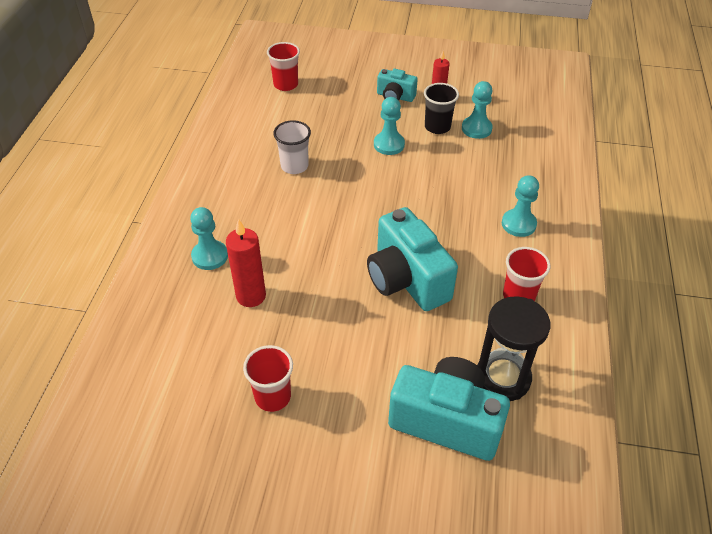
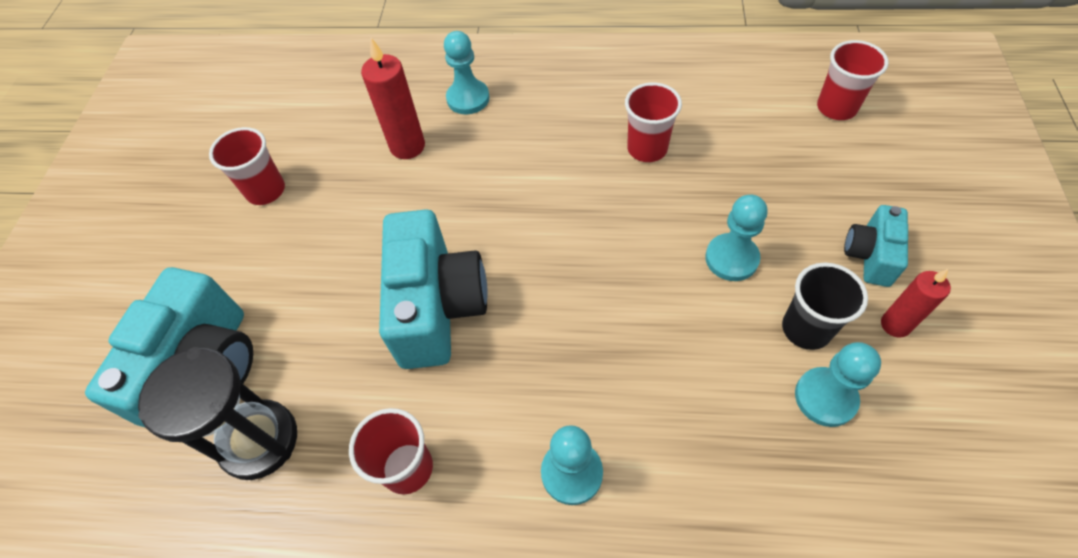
camera: 90 degrees right, 10 degrees up
(294, 166) = (647, 149): white cup -> red cup
(406, 280) = (437, 307): turquoise camera -> turquoise camera turned 120 degrees clockwise

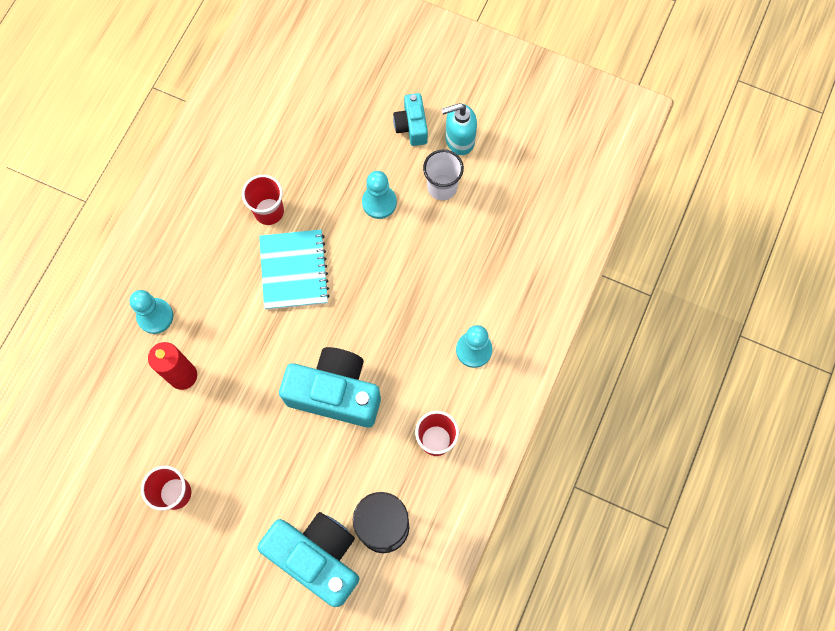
camera: 75 degrees left, 15 degrees up
(584, 201) = (294, 270): none -> turquoise notebook
(806, 329) = (442, 187): black cup -> white cup
(825, 398) = (484, 200): turquoise pawn -> none
(836, 108) = (293, 77): red cup -> none
(870, 256) = (411, 126): turquoise camera -> turquoise camera turned 45 degrees clockwise
(895, 325) = (459, 140): red candle -> turquoise soap dispenser

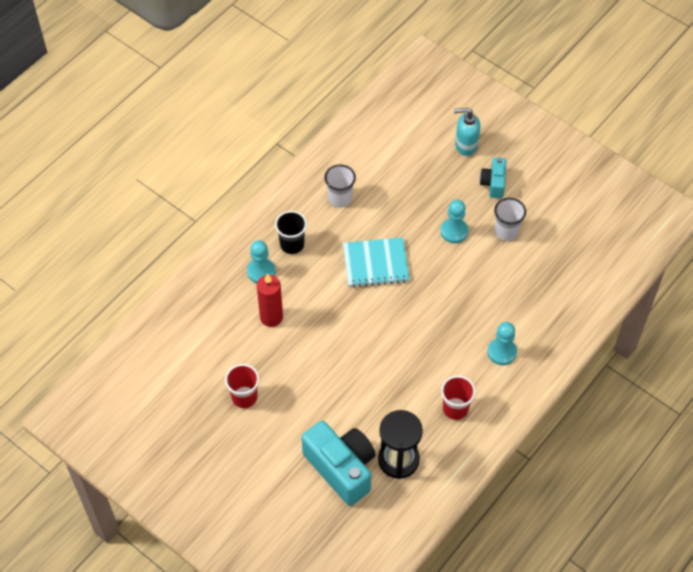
camera: 15 degrees right, 15 degrees down
(185, 270) = (292, 244): none -> black cup
(229, 192) = (340, 198): none -> white cup
(269, 211) = (367, 218): red cup -> none
(294, 270) = (375, 264): turquoise notebook -> turquoise notebook turned 75 degrees clockwise
(335, 393) = (385, 357): turquoise camera -> none
(459, 140) = (528, 201): turquoise soap dispenser -> turquoise soap dispenser (465, 145)

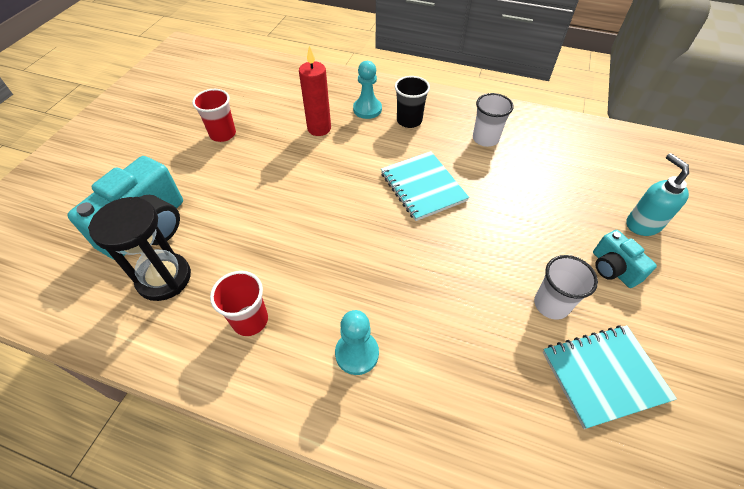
camera: 70 degrees right, 5 degrees down
(454, 231) = (512, 246): turquoise pawn -> none
(493, 183) = (612, 269): turquoise camera -> turquoise camera turned 105 degrees counterclockwise
(559, 229) = (604, 375): none -> turquoise notebook

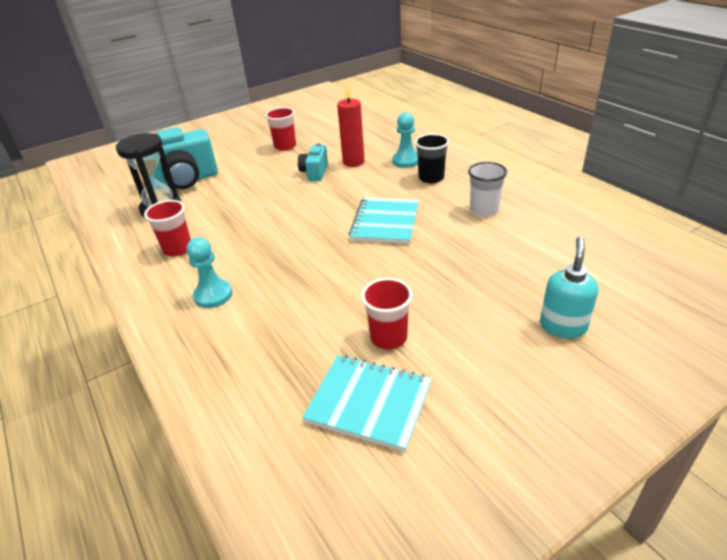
camera: 40 degrees right, 15 degrees down
(551, 304) = (388, 337): white cup -> red cup
(612, 269) = (481, 342): turquoise camera -> turquoise camera (314, 172)

